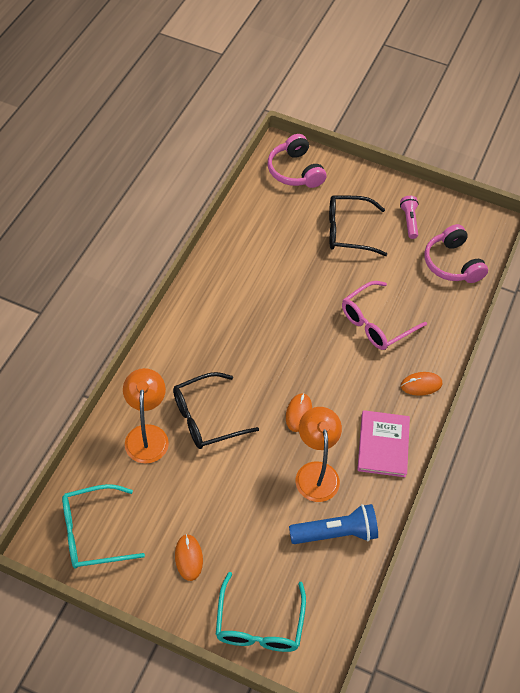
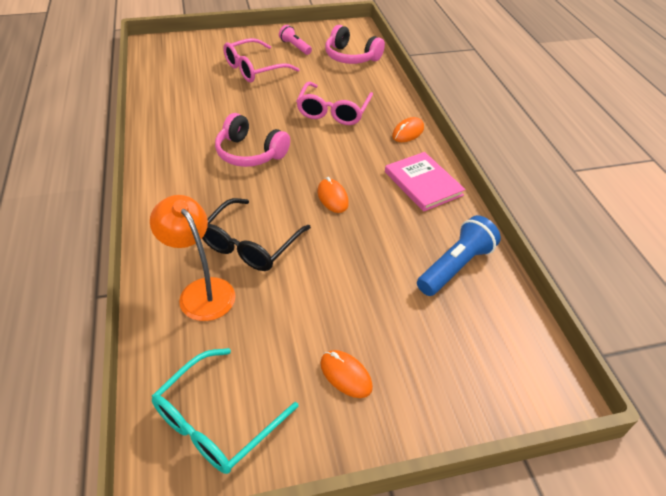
camera: 35 degrees left, 10 degrees down
(259, 624) = (472, 389): turquoise glasses -> none
(295, 171) = (175, 52): pink headphones -> pink headphones (250, 153)
(316, 472) = (391, 231): orange lamp -> none
(348, 231) = (254, 69): black glasses -> pink glasses

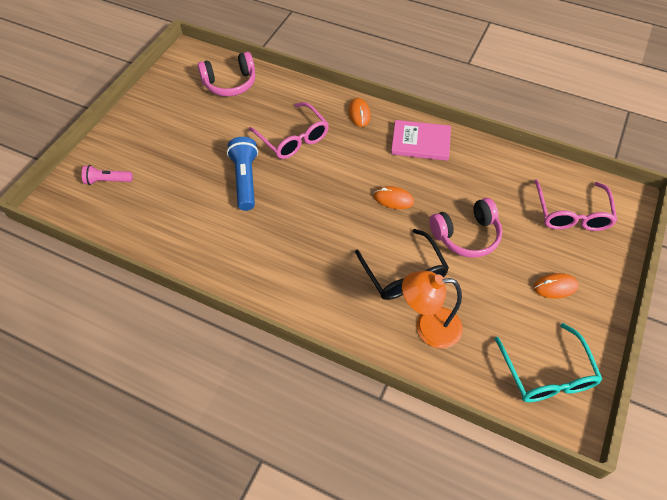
camera: 50 degrees left, 10 degrees up
(250, 153) = (297, 218): pink headphones -> pink headphones (466, 235)
(254, 69) = (180, 152): pink glasses -> pink glasses (571, 214)
(295, 47) = (175, 107): pink flashlight -> pink flashlight (107, 181)
(455, 266) = (508, 178): blue flashlight -> blue flashlight (245, 180)

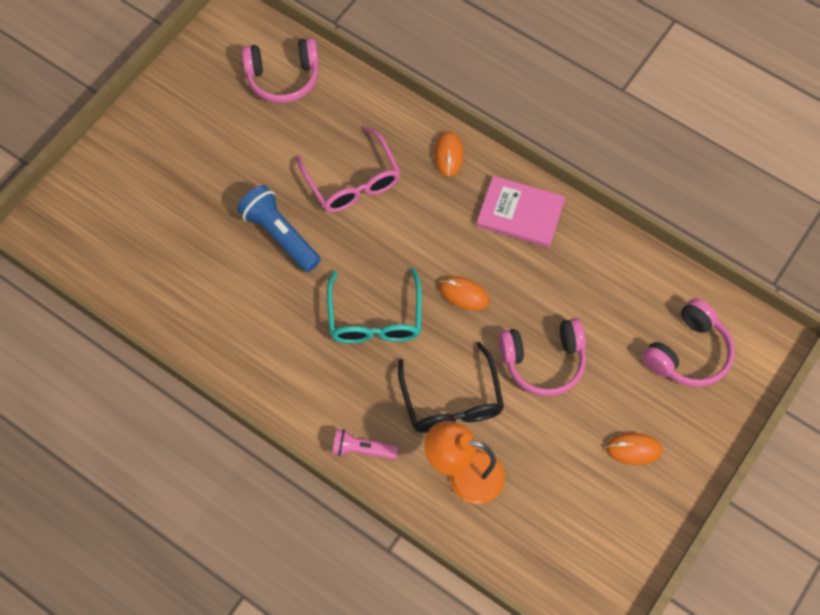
camera: 10 degrees right, 10 degrees up
(107, 181) = (106, 209): pink flashlight -> pink flashlight (362, 449)
(245, 180) = (280, 235): blue flashlight -> blue flashlight turned 45 degrees counterclockwise
(547, 374) = (588, 556): turquoise glasses -> turquoise glasses (375, 318)
(571, 214) = (688, 352): pink glasses -> pink headphones

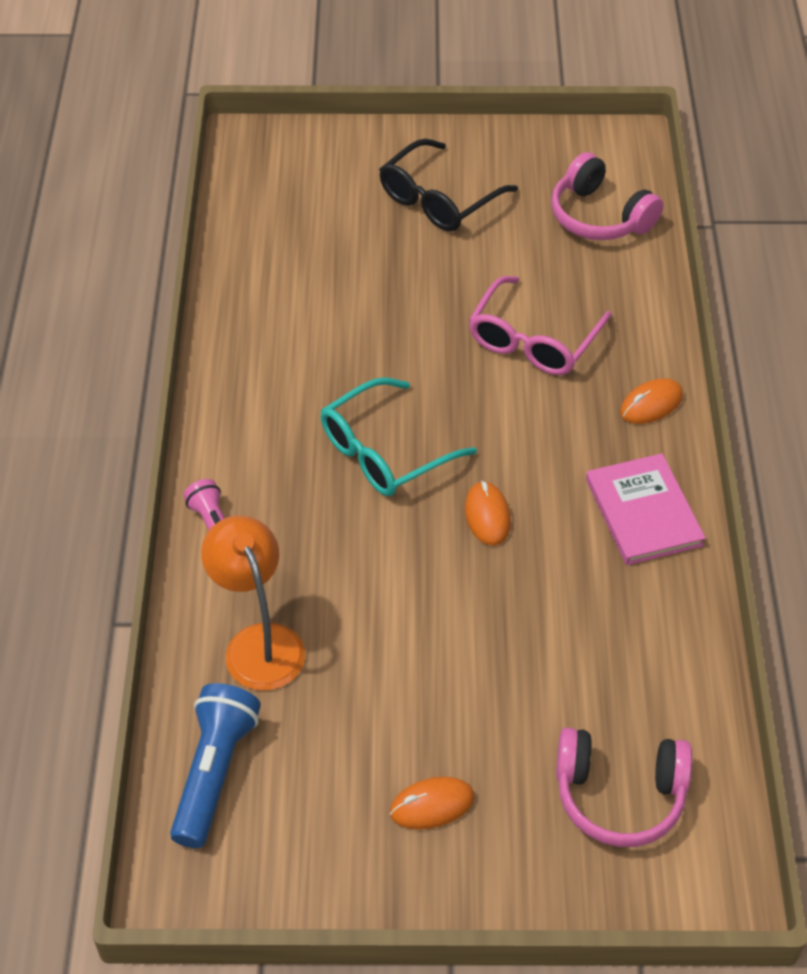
camera: 55 degrees right, 15 degrees down
(280, 235) = (410, 317): blue flashlight -> blue flashlight (214, 772)
(451, 401) = (342, 579): black glasses -> black glasses (438, 199)
(543, 361) = (470, 642): pink headphones -> none
(633, 449) = (432, 805): orange mouse -> orange mouse turned 75 degrees counterclockwise

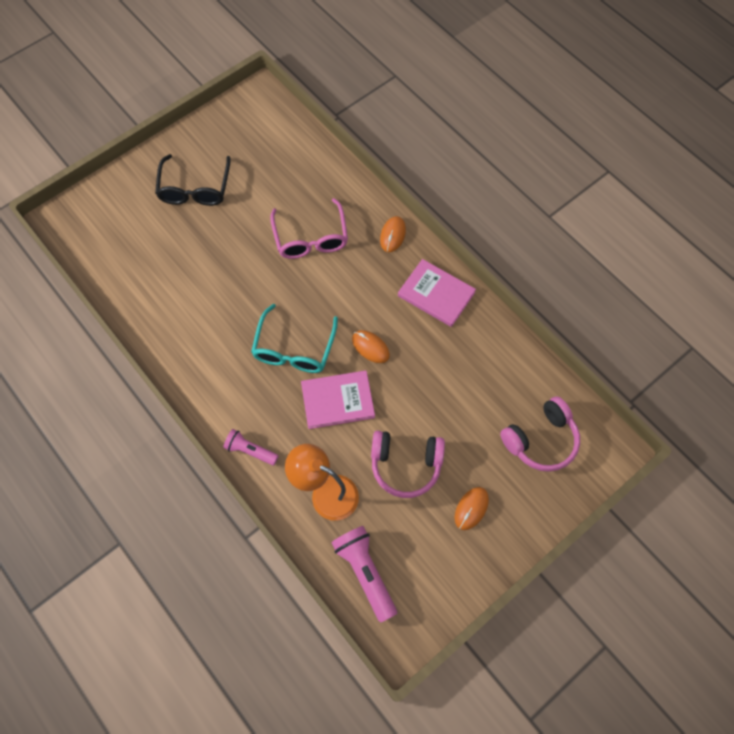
camera: 40 degrees left, 15 degrees up
(214, 772) = (365, 573): blue flashlight -> pink flashlight
(381, 548) = (337, 400): none -> pink book
(599, 217) = (282, 147): pink headphones -> pink headphones (405, 465)

